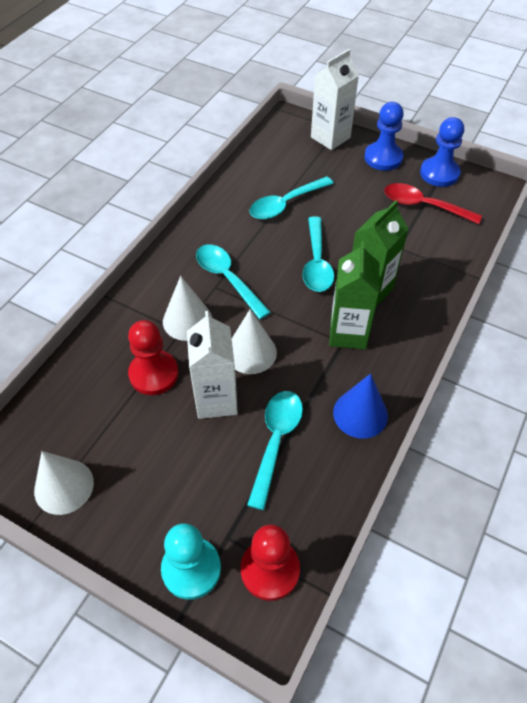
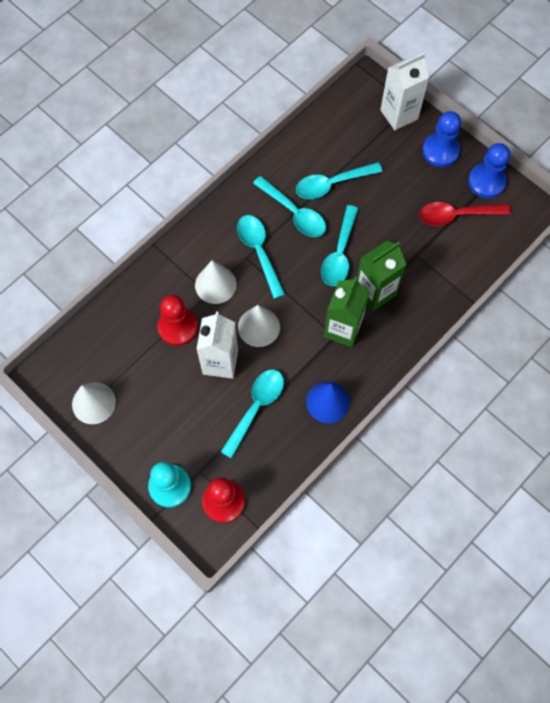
camera: 15 degrees right, 15 degrees up
(254, 236) = (294, 213): none -> turquoise spoon
(423, 206) = (457, 215): red spoon -> red spoon turned 45 degrees counterclockwise

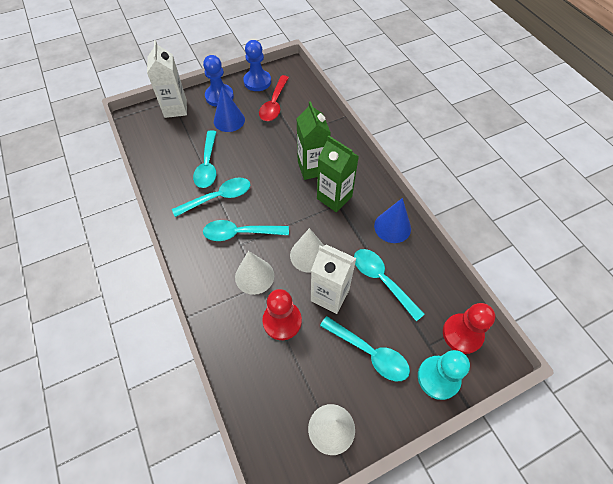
camera: 70 degrees left, 10 degrees down
(339, 253) = (269, 179): turquoise spoon -> turquoise spoon (369, 353)
(407, 177) = (229, 120): none -> blue cone

